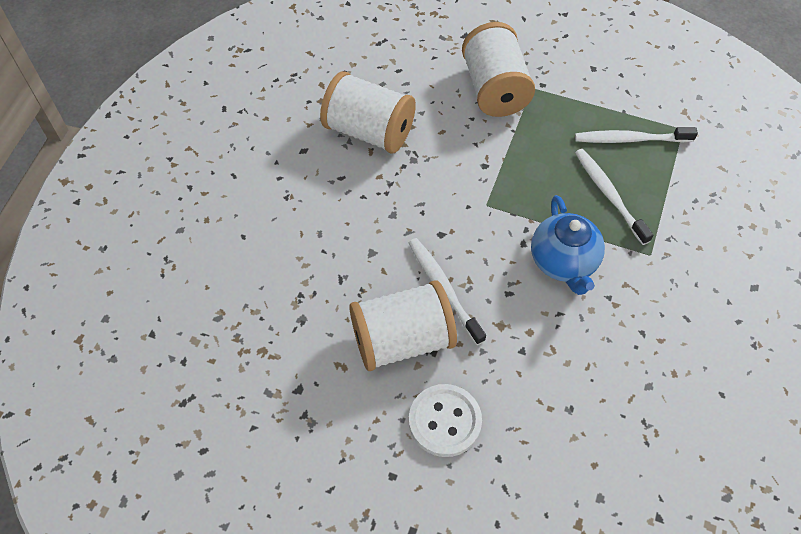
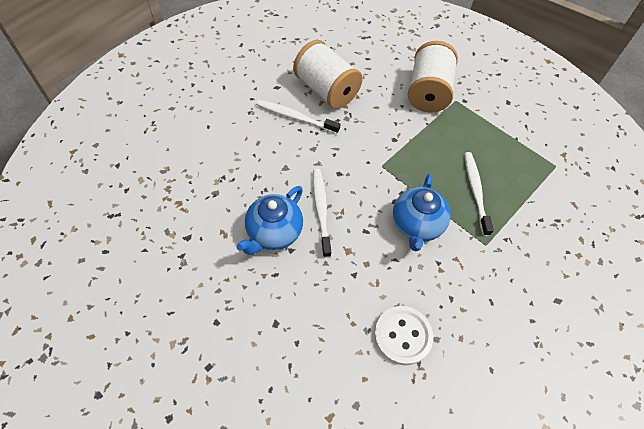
camera: 20 degrees right, 0 degrees up
(402, 340) = (274, 233): white spool -> blue teapot
(444, 421) = (273, 300): white button -> white button (402, 335)
(631, 139) = (512, 159): white toothbrush -> white toothbrush (295, 117)

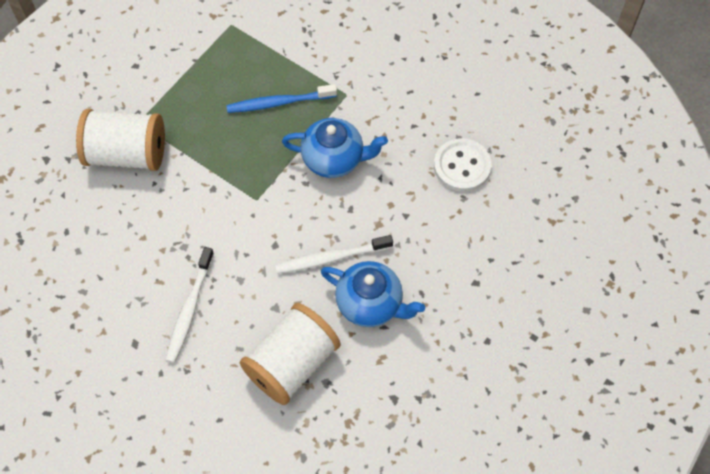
camera: 95 degrees left, 5 degrees up
(326, 90) = (135, 277): white spool -> white spool (292, 363)
(475, 192) = (279, 103): white toothbrush -> blue toothbrush

